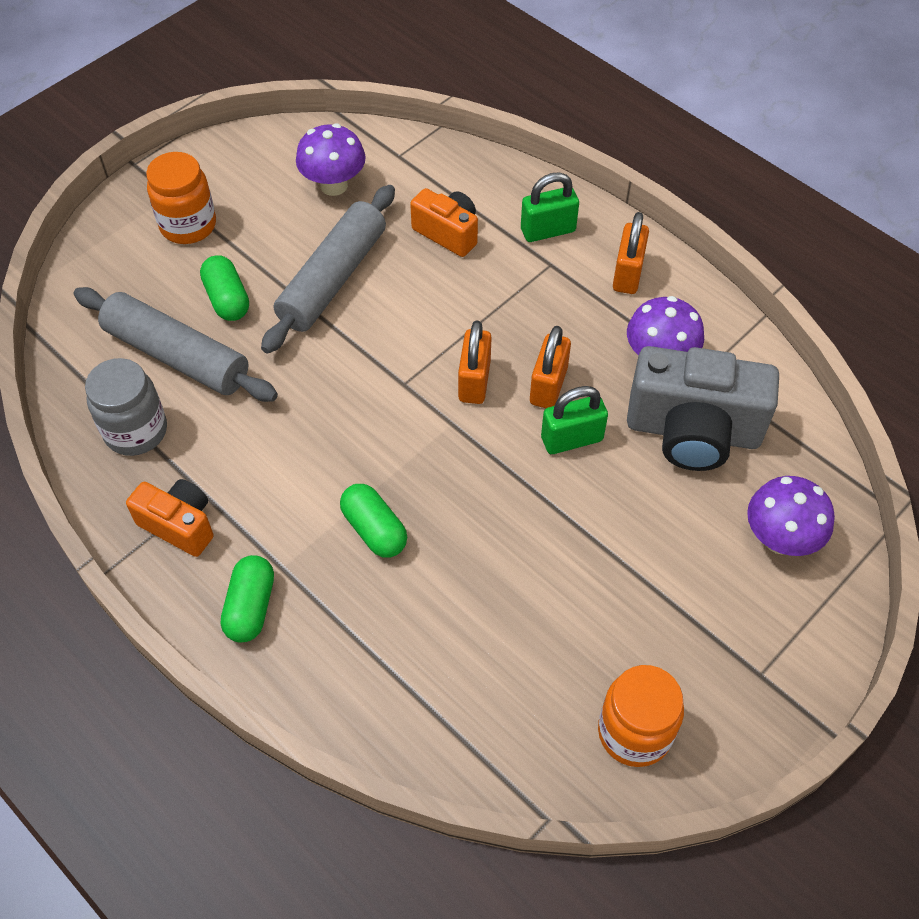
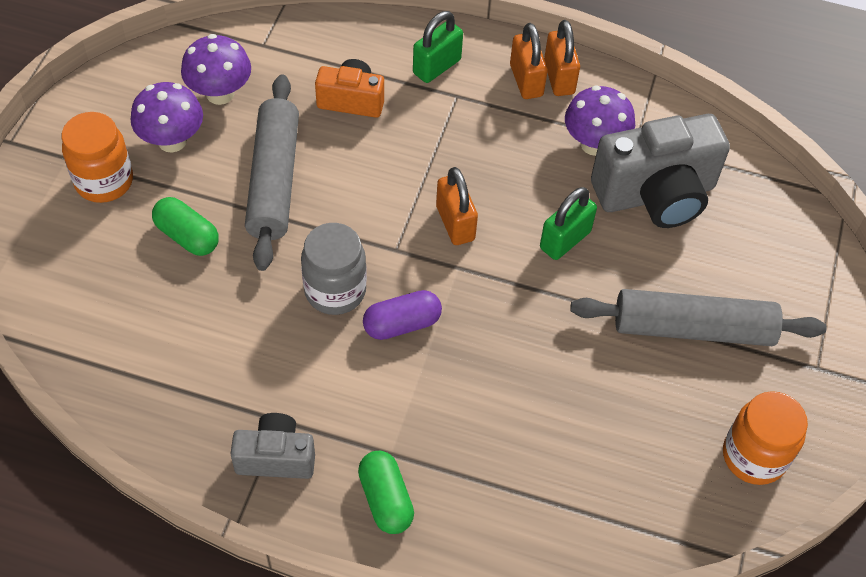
camera: 30 degrees left, 0 degrees up
(136, 431) = (179, 391): grey jar -> grey jar (335, 291)
(177, 355) = (173, 306): grey rolling pin -> grey rolling pin (693, 328)
(179, 525) = (276, 457): orange camera -> grey camera
(366, 454) = (402, 324): none -> purple capsule
(374, 529) = (450, 386): green capsule -> none
(548, 386) = (519, 203): orange padlock -> orange padlock (559, 78)
(780, 539) = (771, 254): purple mushroom -> purple mushroom (172, 141)

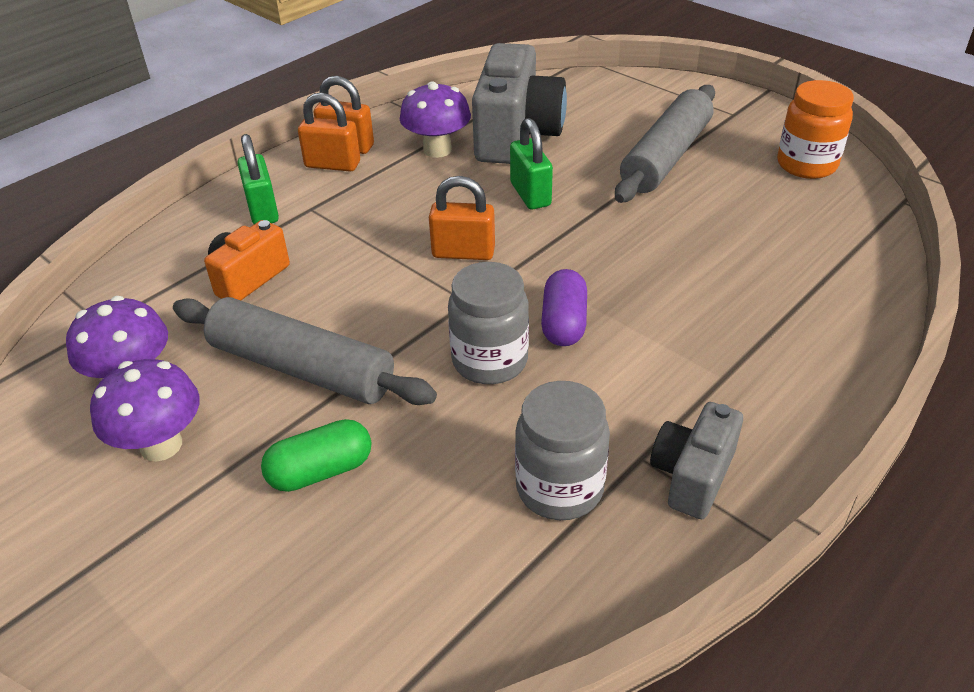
camera: 60 degrees left, 15 degrees down
(104, 181) = (161, 537): orange jar -> none
(230, 378) = (559, 488): none -> grey jar
(386, 499) = (780, 397): green capsule -> none

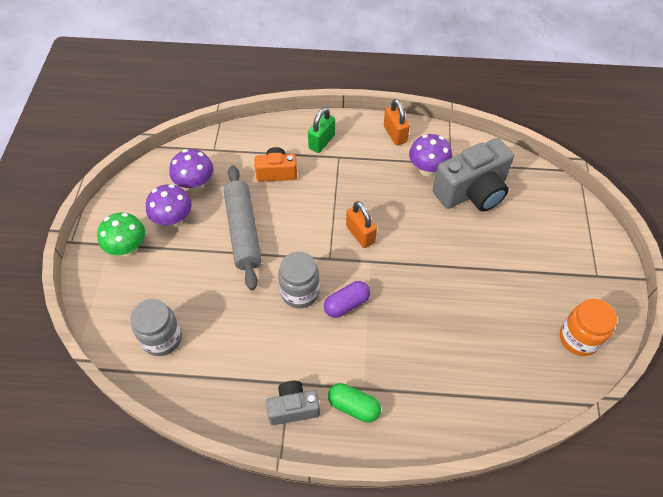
camera: 50 degrees right, 15 degrees up
(129, 545) = (128, 248): none -> green mushroom
(320, 471) = (199, 278): green capsule -> green capsule (353, 406)
(332, 165) = (376, 140): orange padlock -> none
(530, 194) = (428, 230): green padlock -> none
(559, 488) = (250, 363): grey jar -> grey jar (162, 338)
(665, 157) = (518, 268): grey rolling pin -> none

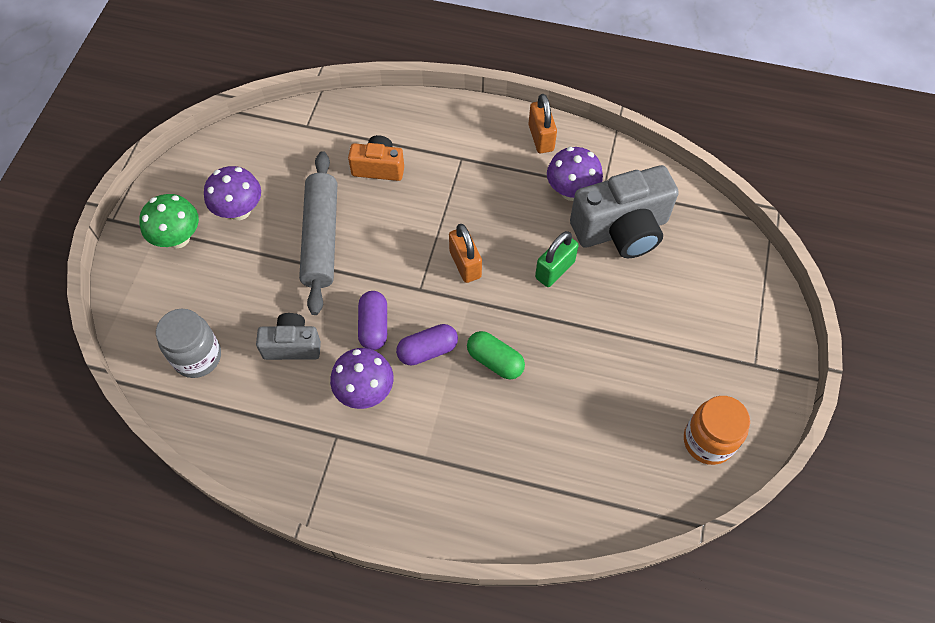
camera: 10 degrees right, 5 degrees up
(195, 184) = (275, 169): purple mushroom -> purple mushroom (365, 391)
(293, 408) = (335, 466): grey camera -> grey camera (292, 345)
(300, 292) = (374, 326): grey jar -> purple capsule
(321, 142) = (444, 135): green padlock -> green padlock (554, 270)
(353, 406) = (407, 477): green capsule -> green capsule (495, 361)

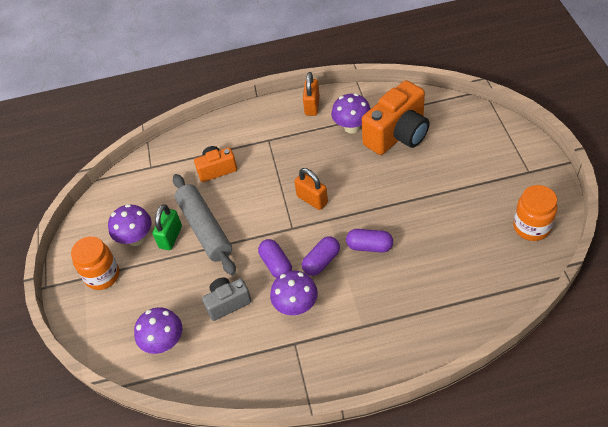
camera: 20 degrees left, 10 degrees down
(178, 238) = (102, 276): green mushroom -> orange jar
(197, 357) = (164, 343): grey jar -> purple mushroom
(495, 361) = (369, 246): green capsule -> purple capsule
(541, 138) = (312, 106): orange padlock -> orange padlock turned 45 degrees clockwise
(554, 270) = (371, 176): green padlock -> green padlock (170, 237)
(621, 230) = (398, 135): grey camera -> orange camera

